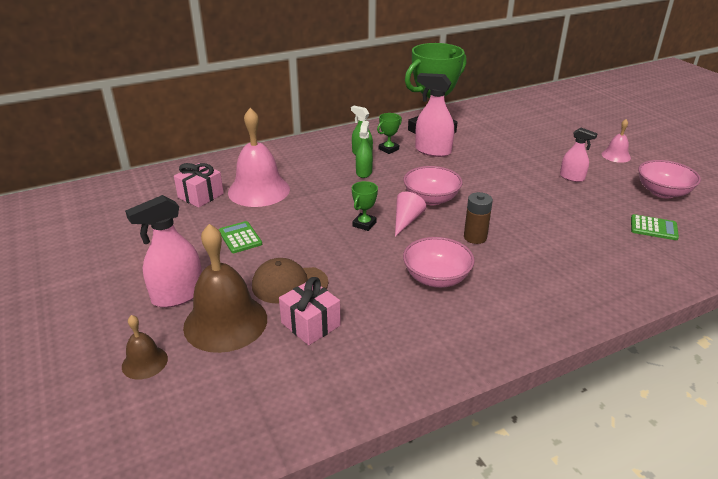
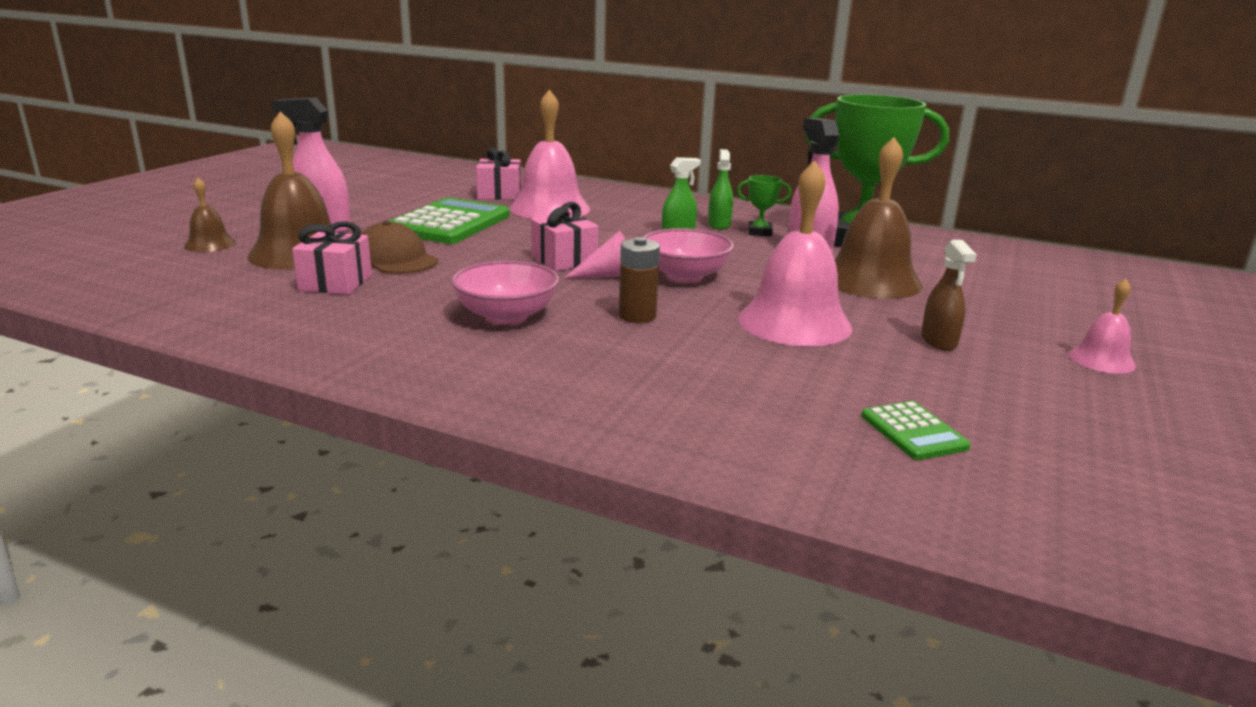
camera: 50 degrees right, 10 degrees down
(240, 238) = (449, 223): green calculator -> green calculator, size x2.03
(364, 224) = (564, 260): green trophy -> pink gift
(488, 156) = (871, 280): none -> brown bell
(522, 199) = (794, 322): none -> pink bell
(572, 177) = (938, 341): pink spray bottle -> brown spray bottle
(662, 192) = (1065, 420): pink bowl -> none

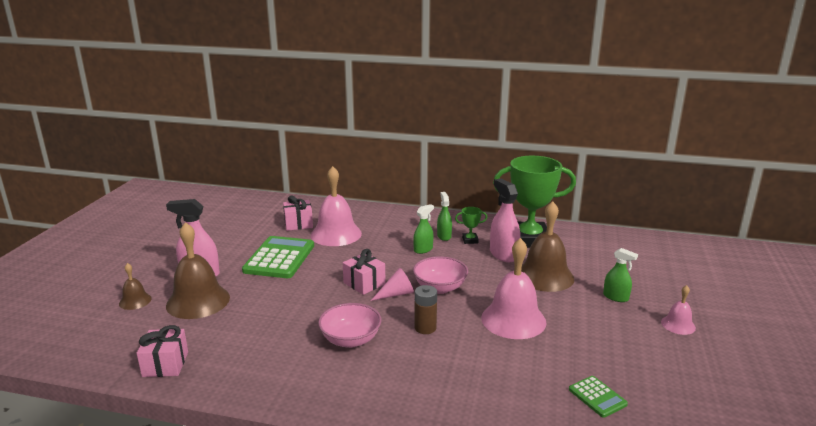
camera: 10 degrees left, 0 degrees up
(336, 283) = (235, 326): pink gift -> pink gift (165, 364)
(395, 259) = (261, 298): brown cap -> none
(938, 341) = (593, 323): brown spray bottle -> none
(991, 316) = (616, 297): none -> green spray bottle

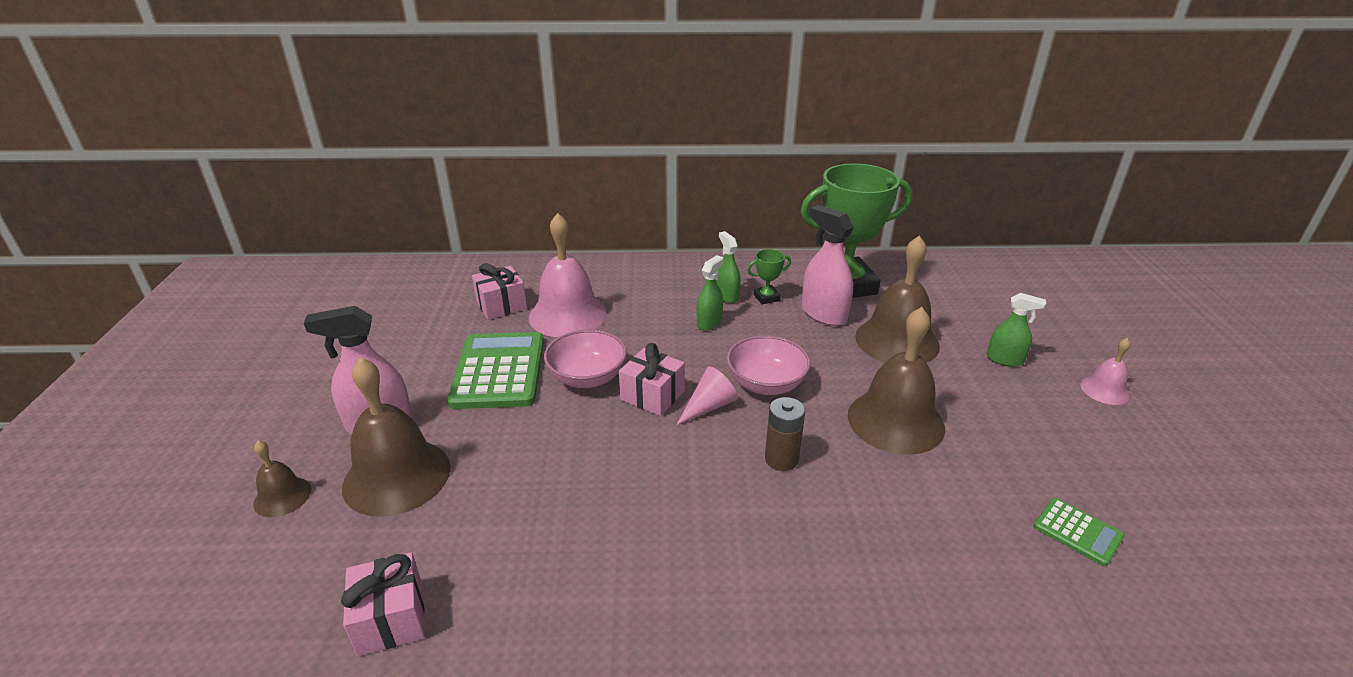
camera: 15 degrees left, 10 degrees up
(350, 340) = (681, 503): pink bowl -> pink bowl (587, 377)
(513, 319) = (895, 421): pink bell -> brown bell

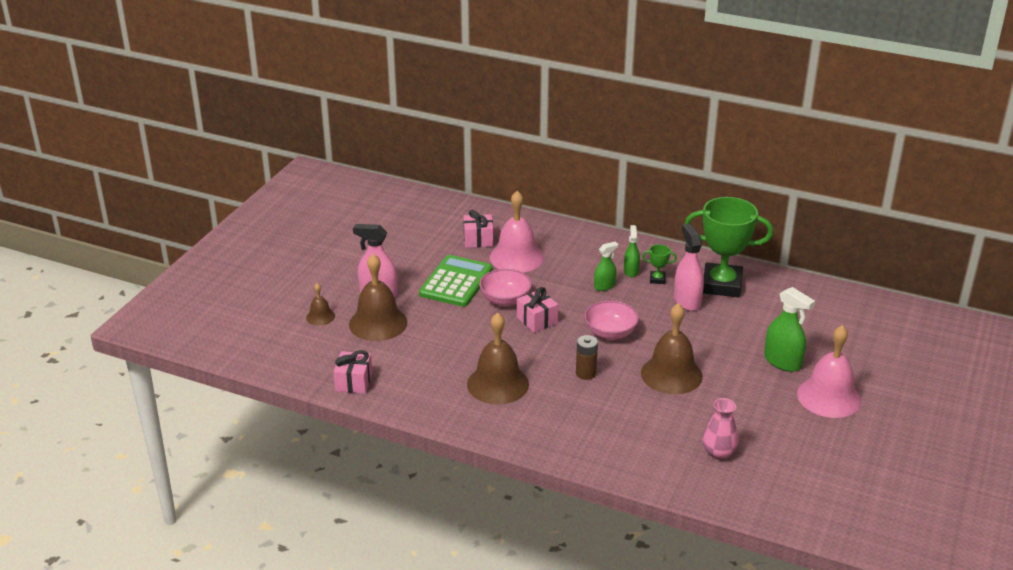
camera: 25 degrees right, 0 degrees up
(709, 406) = (566, 335): pink cone -> none
(897, 341) = (720, 331): brown bell -> brown bell (498, 384)
(1005, 359) = (782, 362): green spray bottle -> green spray bottle, size x1.62
(1077, 532) = (718, 453): green calculator -> pink vase
(1104, 390) = (829, 397): pink bell -> pink bell, size x2.01

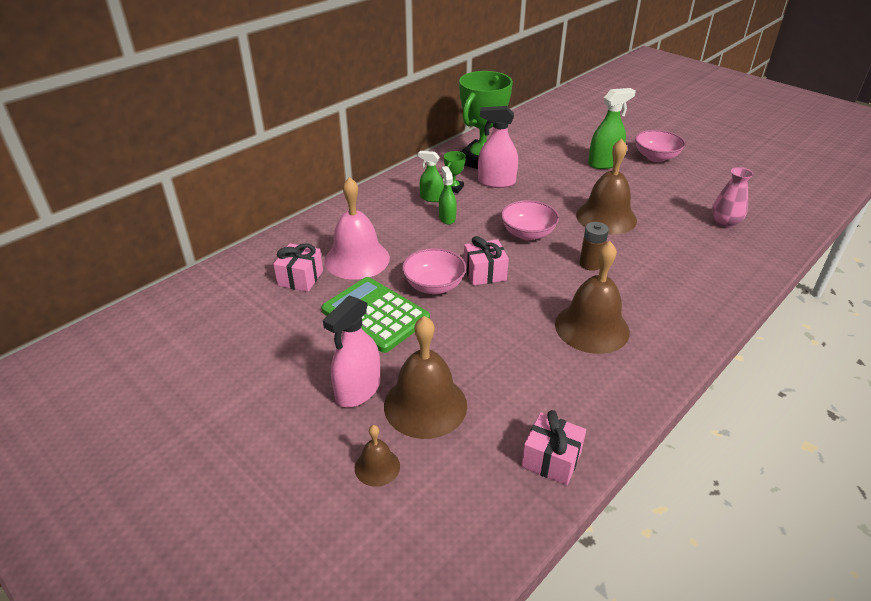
camera: 70 degrees left, 5 degrees up
(829, 397) = (656, 157): pink bell -> pink bowl

